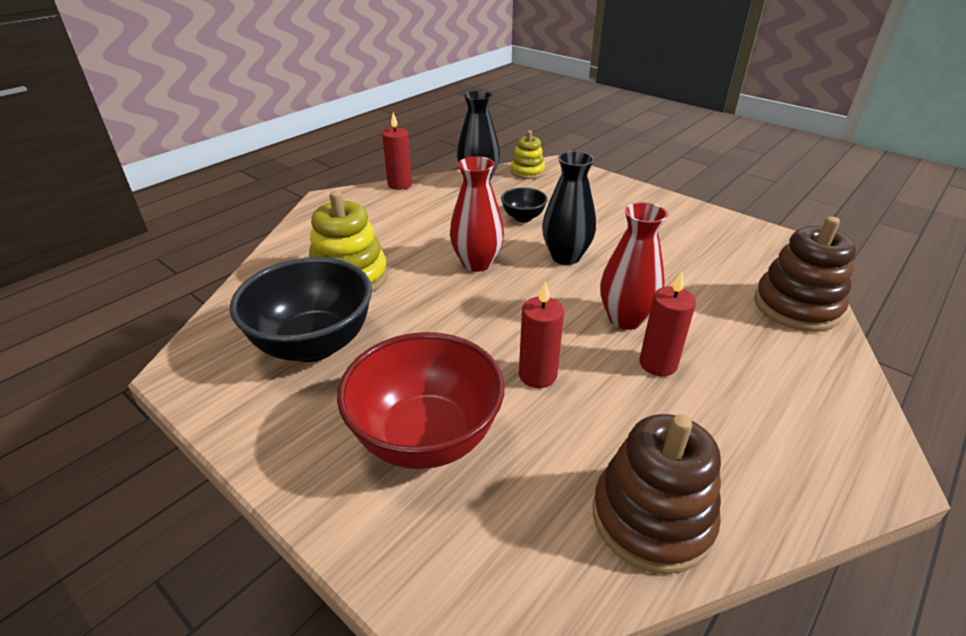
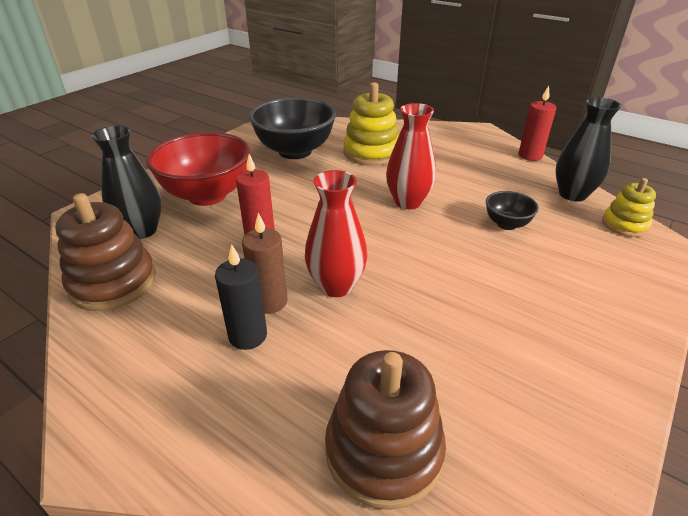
camera: 85 degrees right, 0 degrees up
(565, 257) = (438, 251): black vase -> black vase (142, 230)
(658, 364) = (269, 301): red candle -> brown candle
(710, 378) = (248, 335): none -> black candle

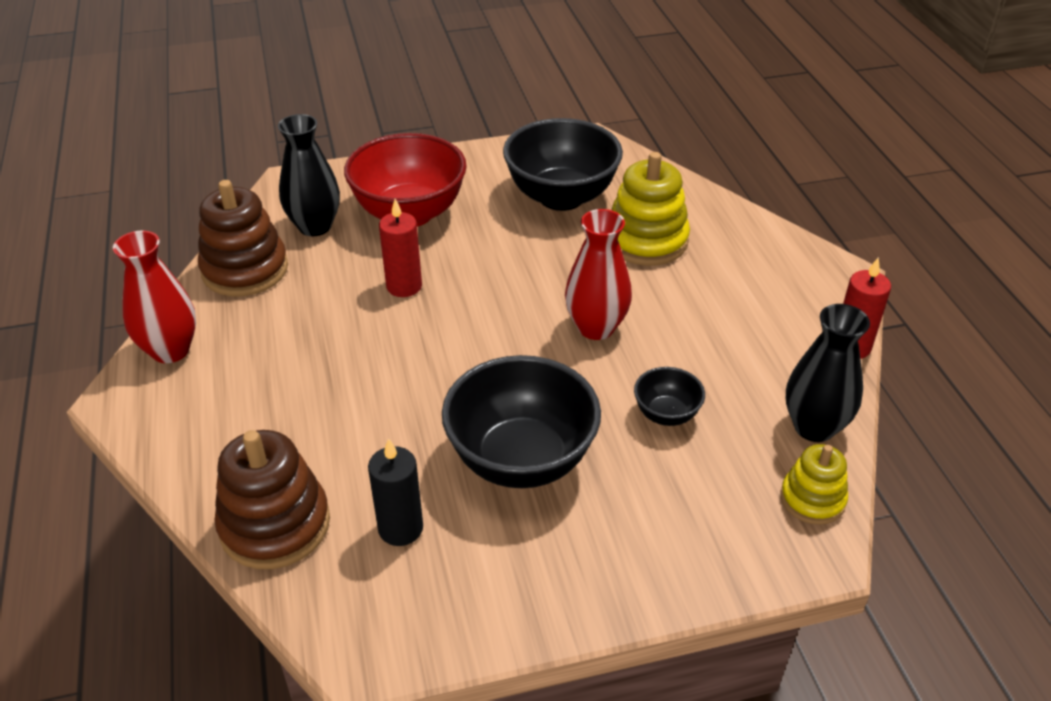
camera: 40 degrees right, 5 degrees up
(248, 335) = (288, 377): black candle -> black candle (400, 528)
(269, 301) = (336, 358): brown candle -> none
(336, 286) = (406, 377): red vase -> red vase (170, 350)
(476, 291) = (521, 460): none -> black bowl

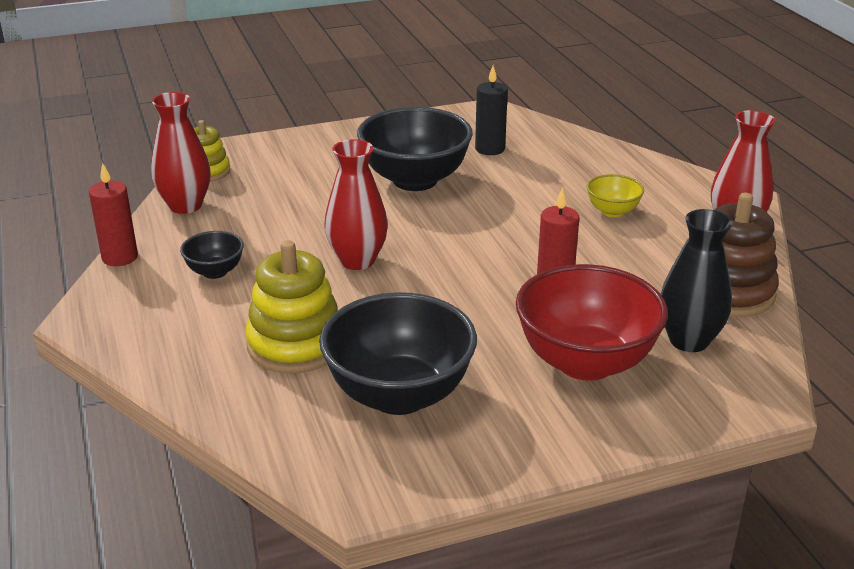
camera: 175 degrees right, 10 degrees down
(275, 524) = (573, 147): brown stacking toy -> none
(292, 384) = (612, 211): none -> yellow bowl
(666, 414) = (302, 207): black bowl -> black bowl (215, 272)
(814, 427) = (185, 206): black vase -> red vase

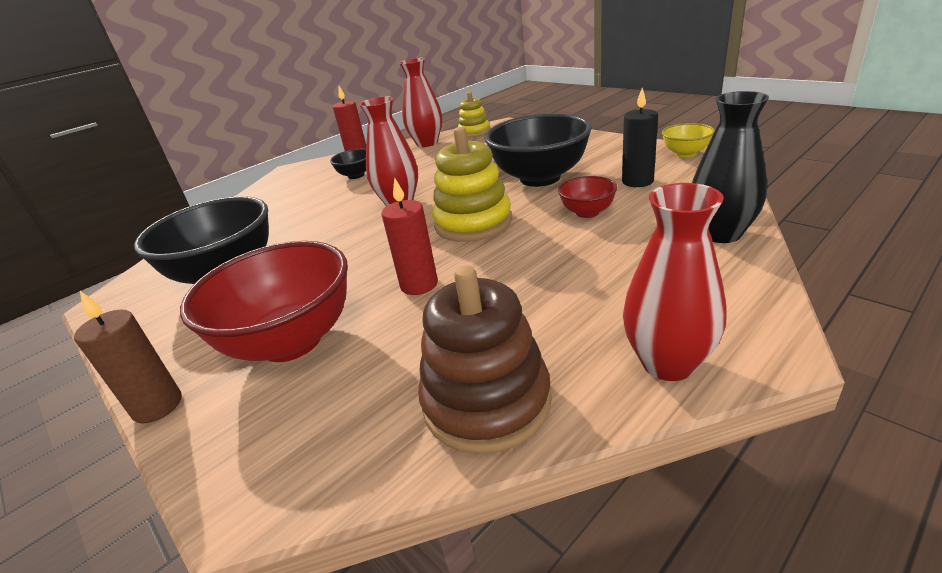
camera: 70 degrees right, 0 degrees up
(296, 344) = (282, 223): yellow stacking toy -> yellow stacking toy (473, 223)
(518, 185) = (587, 212): none -> red bowl
(612, 211) = (597, 269): yellow bowl -> yellow bowl (685, 153)
(625, 442) = (158, 406): none -> brown candle
(689, 340) = (356, 398): black vase -> black vase (721, 234)

